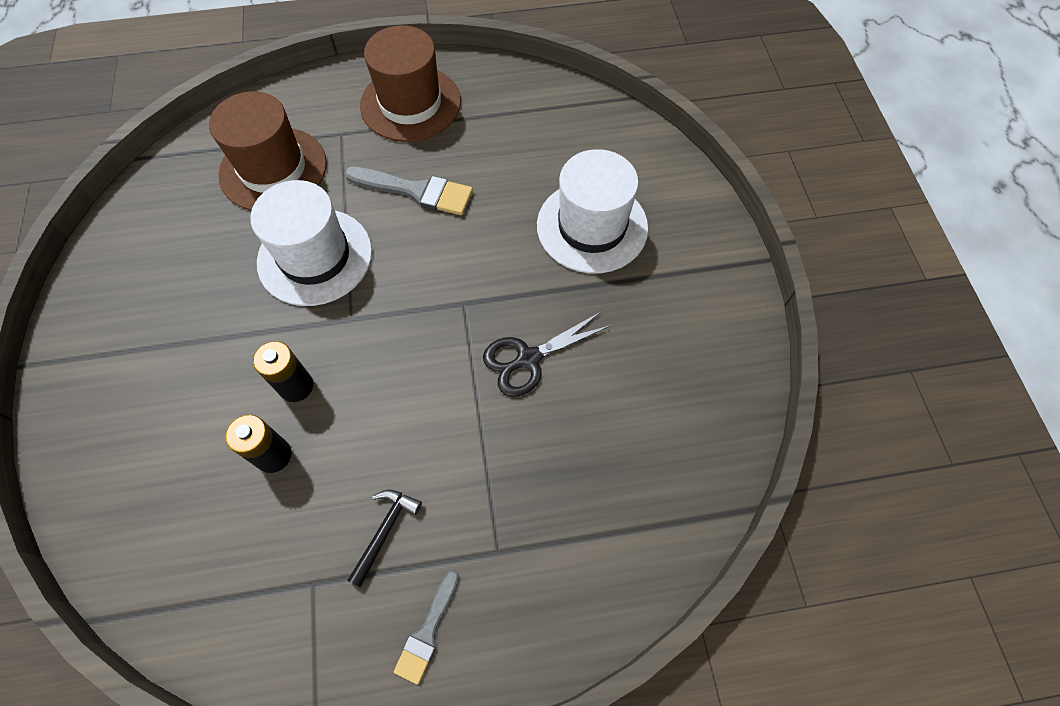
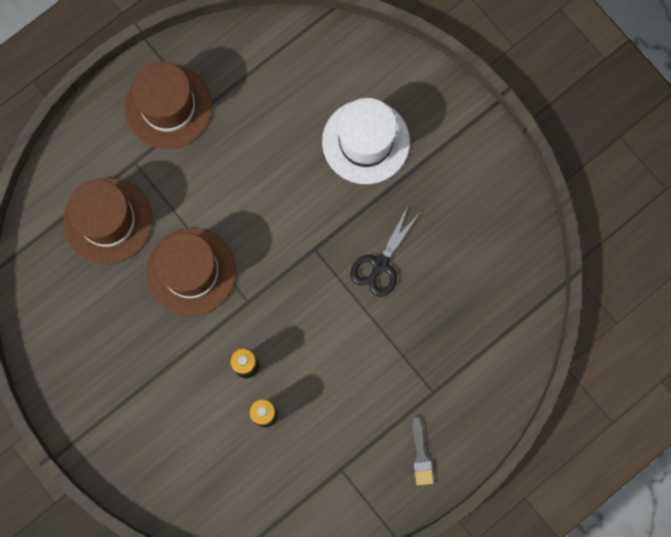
camera: 30 degrees left, 15 degrees up
(315, 257) = (191, 272): white hat -> brown hat
(385, 531) = (362, 418): black hammer -> none
(416, 191) = (225, 181): grey brush -> none

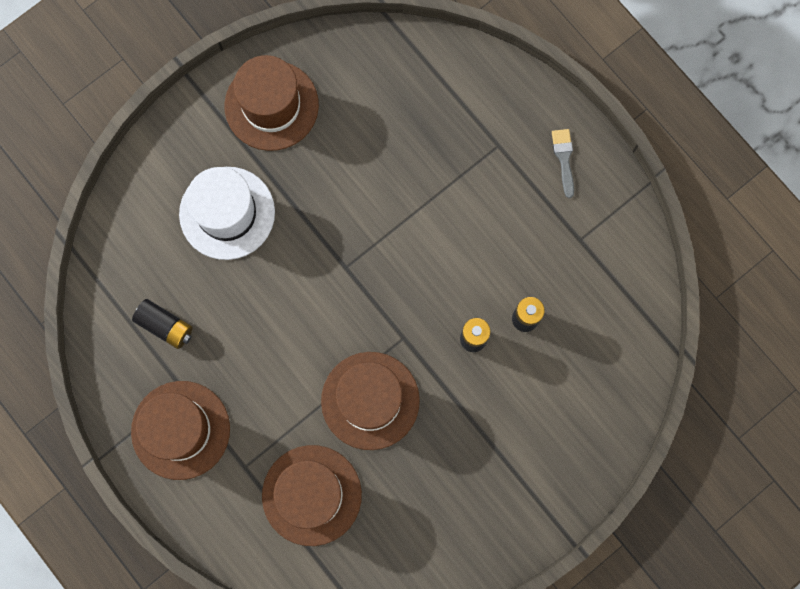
camera: 90 degrees left, 0 degrees up
(261, 91) = (165, 326): none -> black battery
(380, 264) = (363, 198): black scissors -> none
(421, 455) = (564, 159): grey brush -> grey brush turned 90 degrees counterclockwise
(469, 179) = (271, 105): none -> brown hat

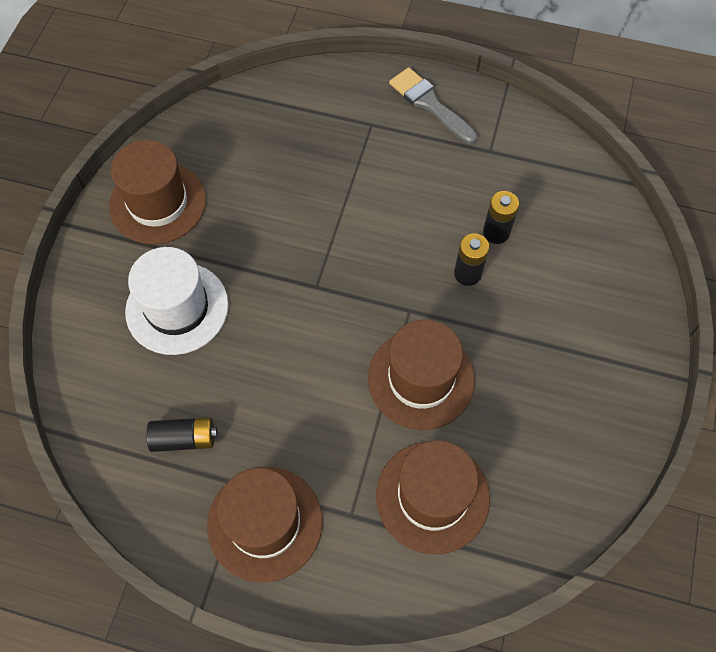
camera: 35 degrees left, 15 degrees down
(564, 159) = (430, 104): grey brush -> grey brush, size x1.63

